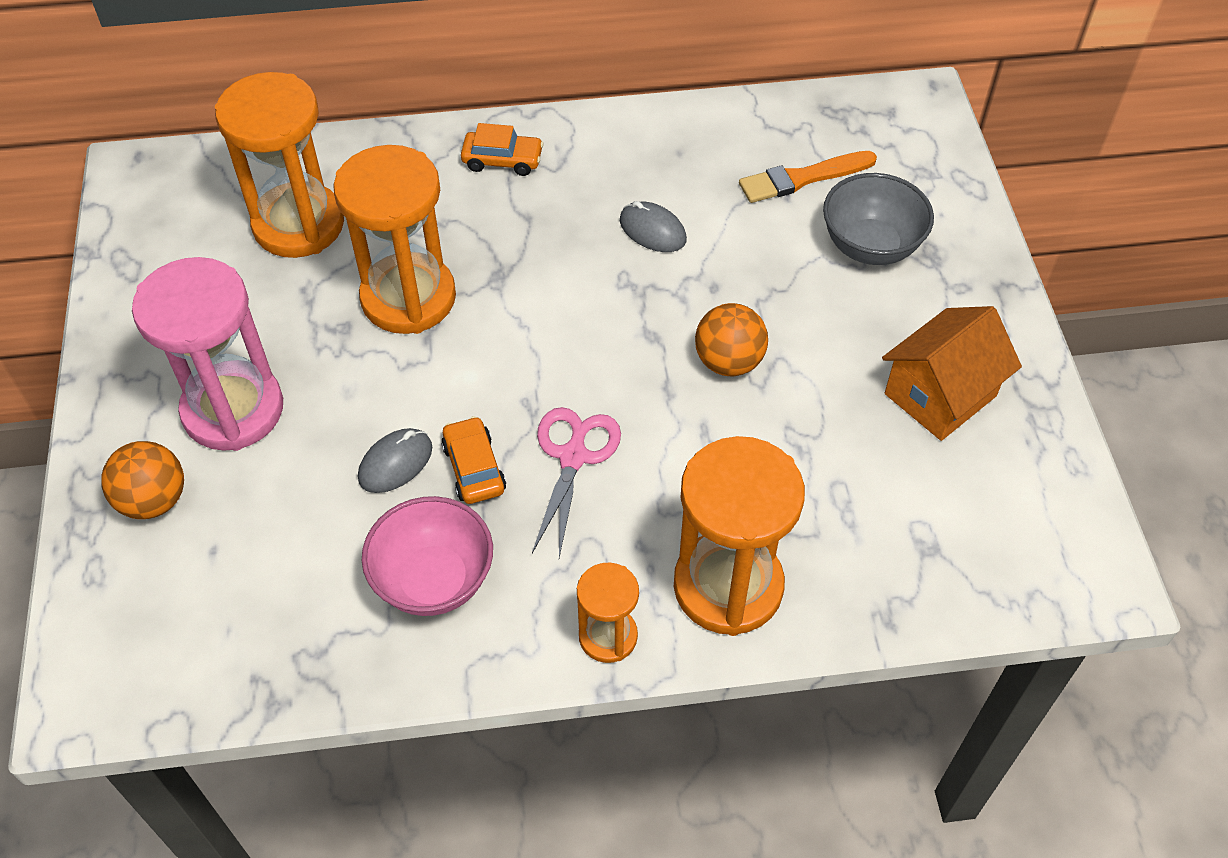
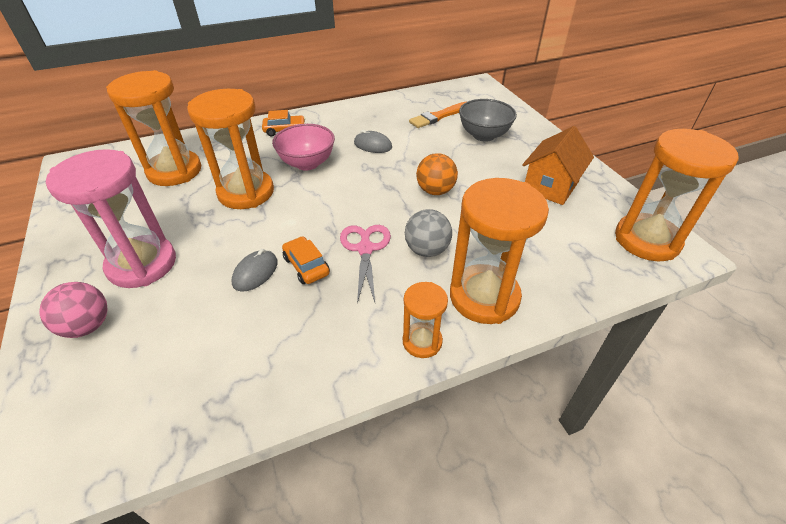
camera: 15 degrees left, 10 degrees down
(154, 500) = (88, 326): orange ball -> pink ball
(434, 580) = (296, 333): pink bowl -> pink bowl (307, 163)
(670, 481) = (427, 250): none -> grey ball
(1050, 545) = (647, 240): none -> orange hourglass

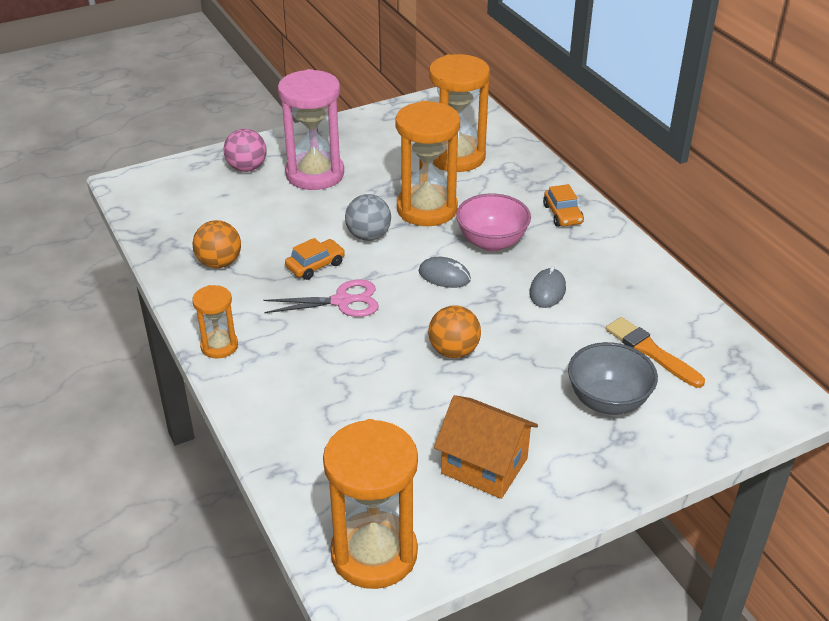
camera: 85 degrees right, 5 degrees down
(255, 273) = (306, 237): grey mouse -> grey mouse (444, 276)
(276, 347) = (219, 263): none -> orange ball
(427, 250) = (343, 346): grey ball -> grey ball (368, 236)
(484, 297) = (273, 389): orange hourglass -> none

